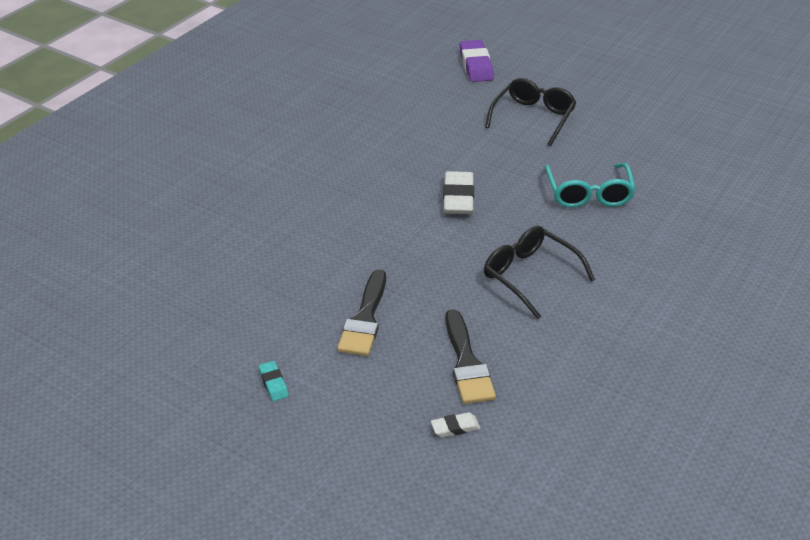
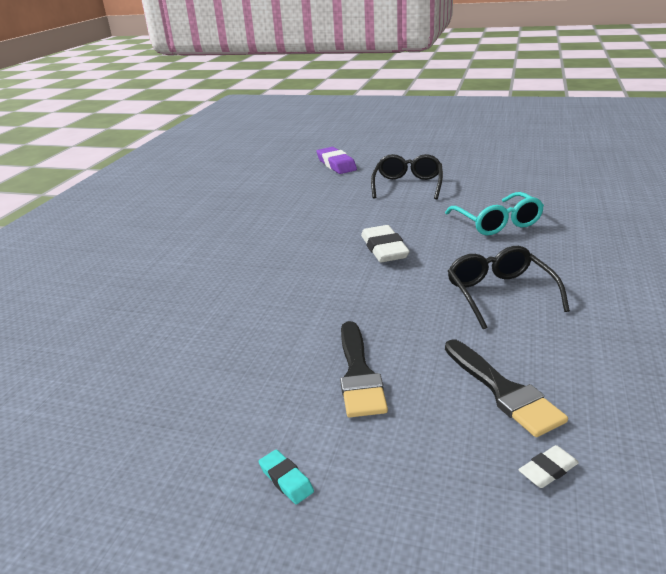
camera: 15 degrees left, 10 degrees down
(529, 276) = (499, 294): black glasses -> black glasses turned 45 degrees clockwise

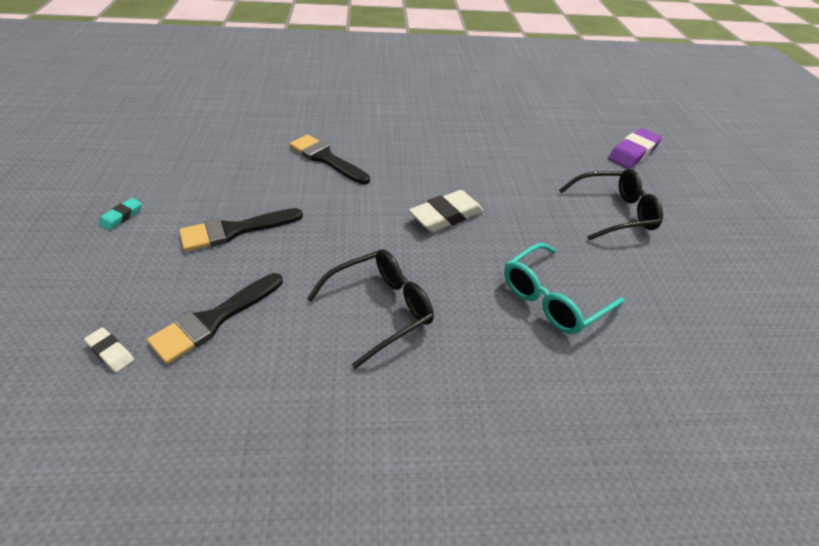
camera: 65 degrees right, 15 degrees up
(251, 303) = (326, 159): none -> black brush

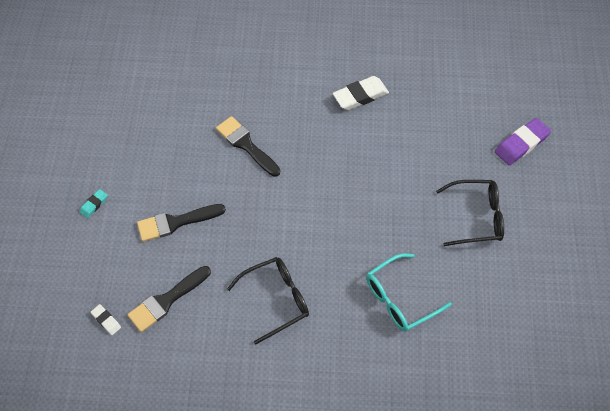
camera: 10 degrees right, 15 degrees up
(446, 216) = (336, 214): white eraser -> white eraser (360, 96)

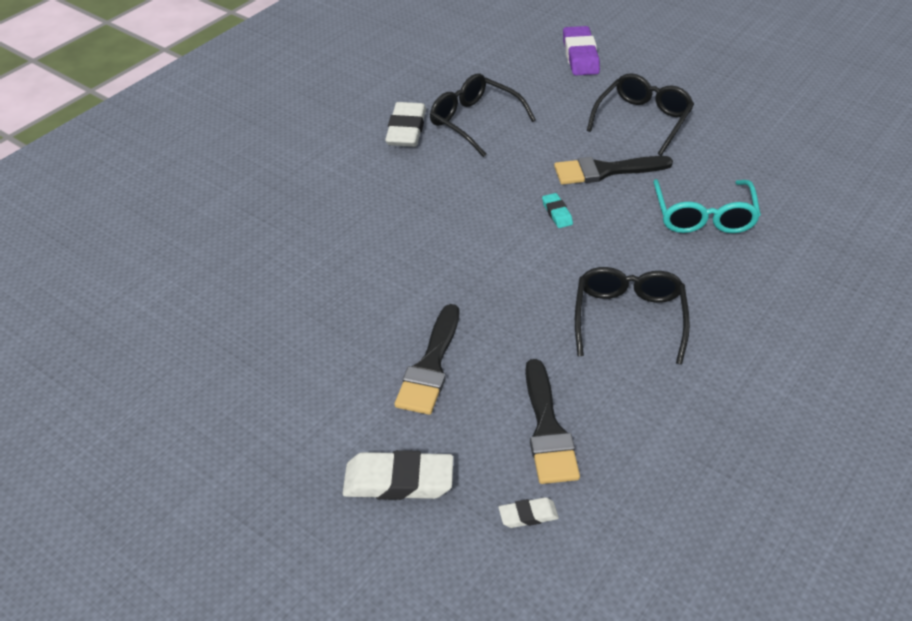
camera: 55 degrees left, 15 degrees down
(94, 204) = (316, 445): turquoise eraser -> turquoise eraser (557, 213)
(94, 252) = (398, 481): none -> white eraser
(246, 145) = (376, 248): black brush -> black brush (605, 171)
(397, 125) = (474, 121): none -> black glasses

